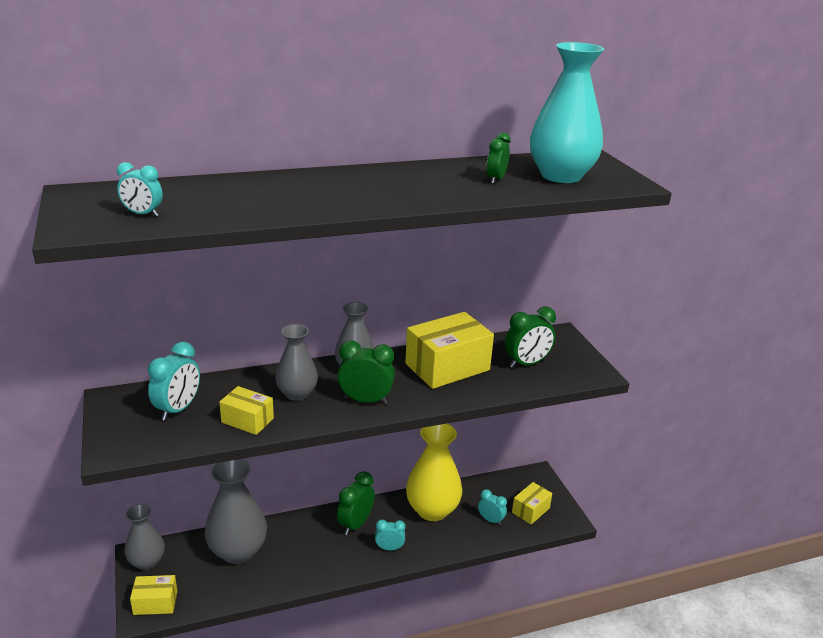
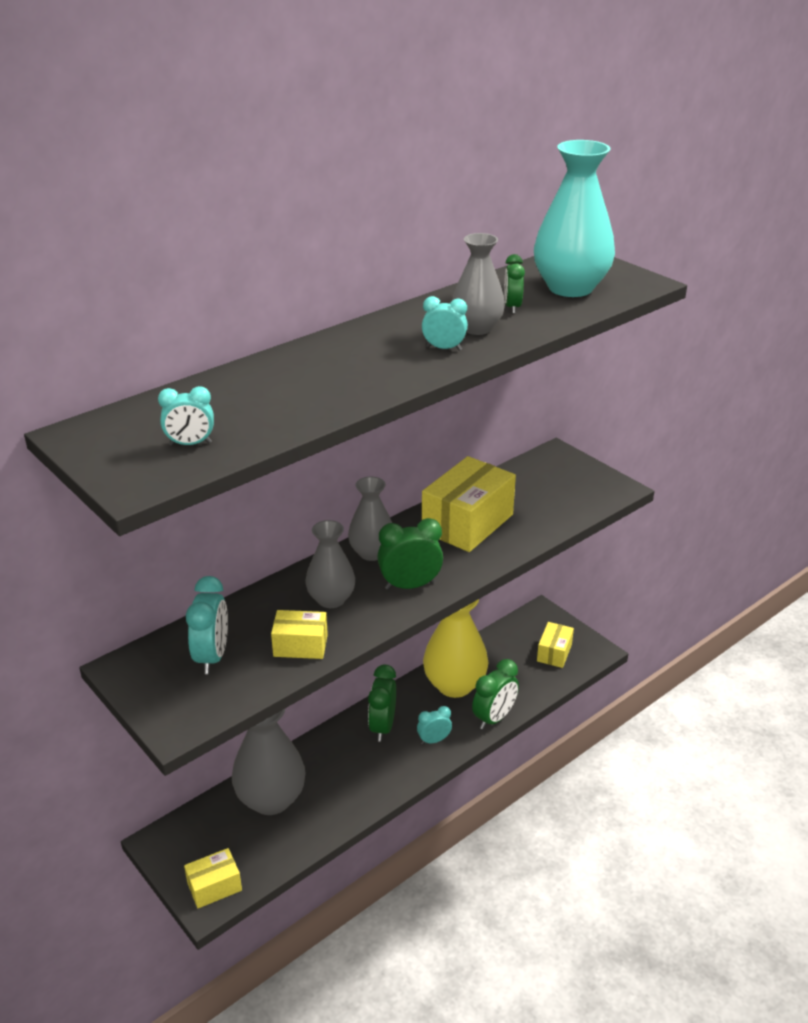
camera: 20 degrees left, 5 degrees up
(147, 561) = (173, 846): grey vase -> grey vase (477, 328)
(490, 520) = (520, 676): turquoise clock -> turquoise clock (444, 348)
(527, 364) = (544, 497): green clock -> green clock (494, 718)

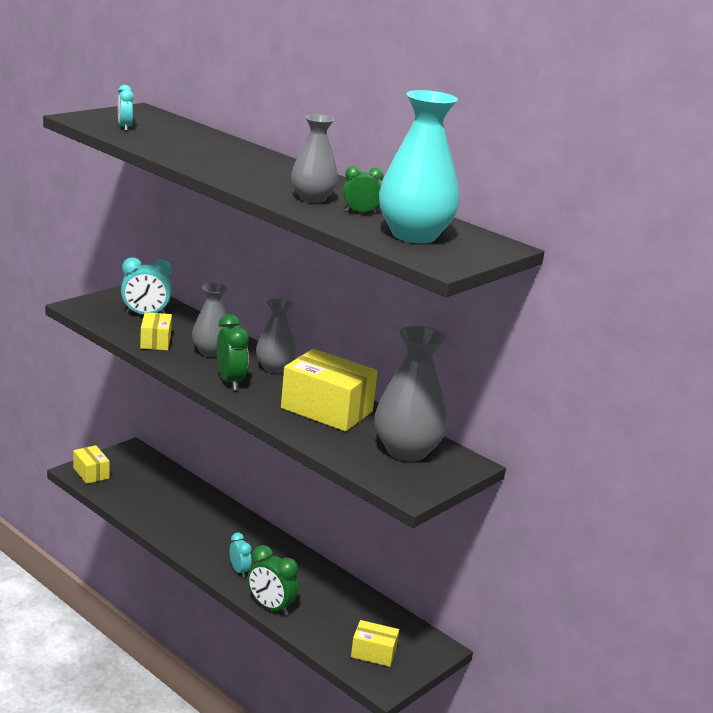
camera: 80 degrees right, 10 degrees down
(271, 799) = (171, 492): grey vase -> grey vase (406, 451)
(382, 726) = (254, 543): green clock -> none
(444, 348) = (271, 187): turquoise clock -> none
(454, 685) = (313, 585): yellow vase -> none

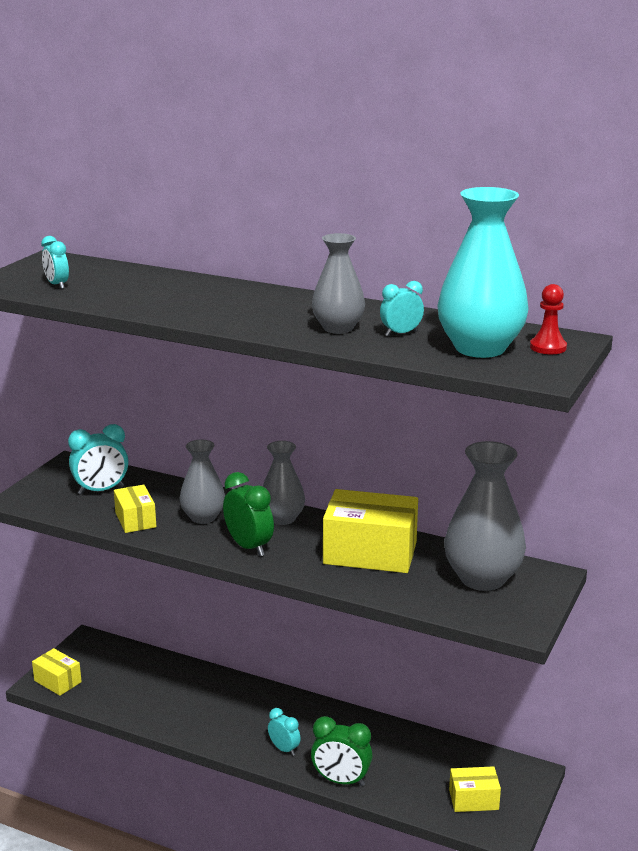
camera: 15 degrees left, 0 degrees up
(360, 212) = (401, 333): green clock -> turquoise clock
(474, 247) = (548, 347): none -> red pawn

